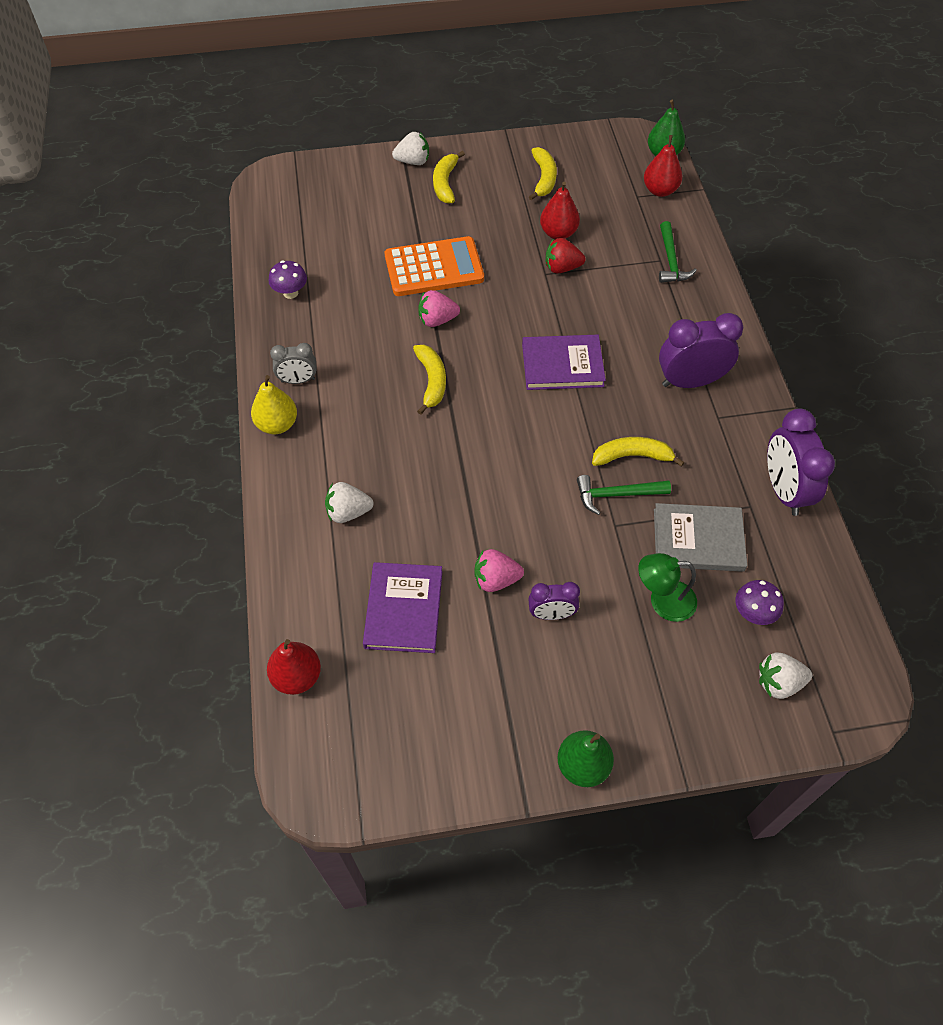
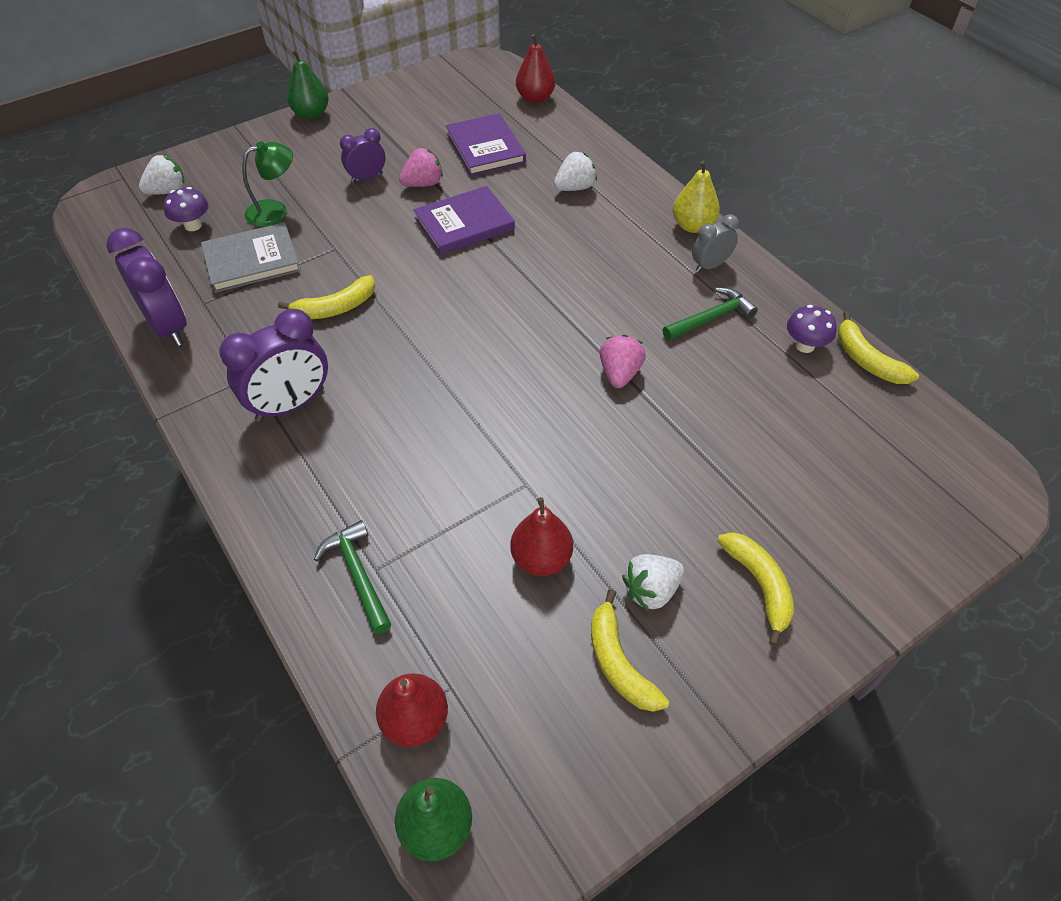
camera: 155 degrees right, 5 degrees down
(413, 161) = (839, 609): white strawberry -> white strawberry (651, 590)
(431, 381) = (579, 308): yellow banana -> yellow banana (866, 360)
(434, 268) = (671, 438): orange calculator -> none
(437, 320) = (619, 373): pink strawberry -> pink strawberry turned 45 degrees counterclockwise
(562, 268) = (508, 501): red strawberry -> none
(562, 365) = (448, 373): purple book -> purple book (464, 224)
(616, 495) = (341, 271): green hammer -> green hammer (711, 318)

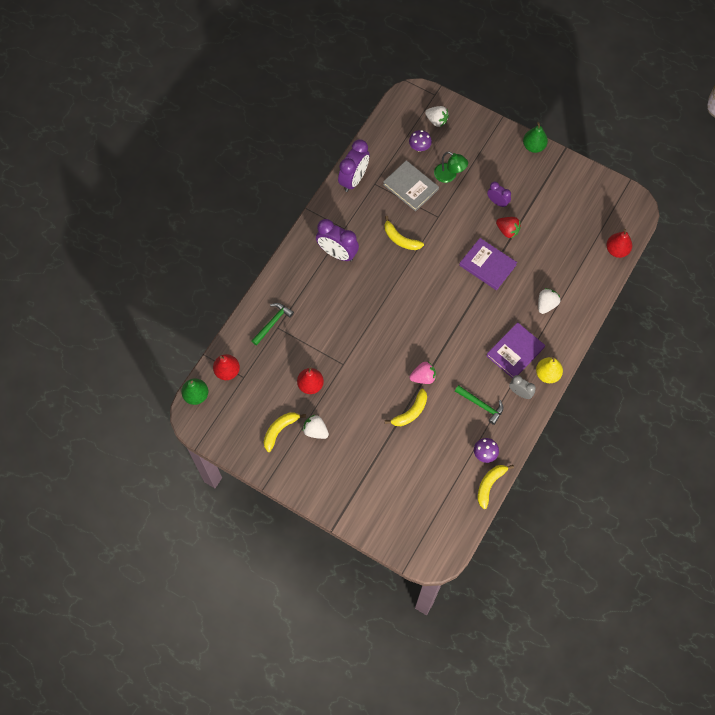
camera: 65 degrees right, 15 degrees up
(423, 184) = (507, 231): pink strawberry -> red strawberry
(485, 148) = (555, 246): purple book -> purple book (515, 351)
(575, 187) = (546, 304): white strawberry -> white strawberry turned 90 degrees counterclockwise
(759, 585) = (337, 470): yellow banana -> yellow banana (410, 412)

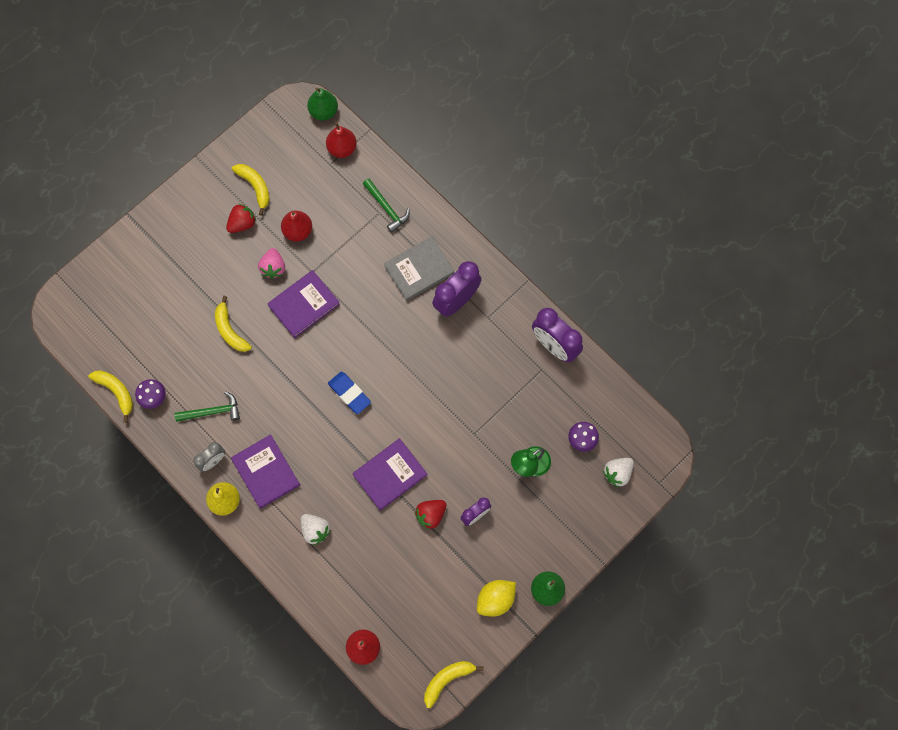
camera: 105 degrees right, 5 degrees up
(315, 431) = (242, 223): white strawberry -> red strawberry
(372, 362) = (304, 305): none -> purple book
(400, 239) = (455, 379): yellow banana -> yellow banana (447, 680)
(410, 187) = (526, 412): grey book -> grey book (419, 269)
(423, 377) = (268, 356): pink strawberry -> pink strawberry (273, 268)
(434, 309) = (349, 393): none -> blue eraser
(481, 405) = (212, 411): green hammer -> green hammer turned 150 degrees counterclockwise
(552, 176) = (495, 599): none -> yellow lemon

